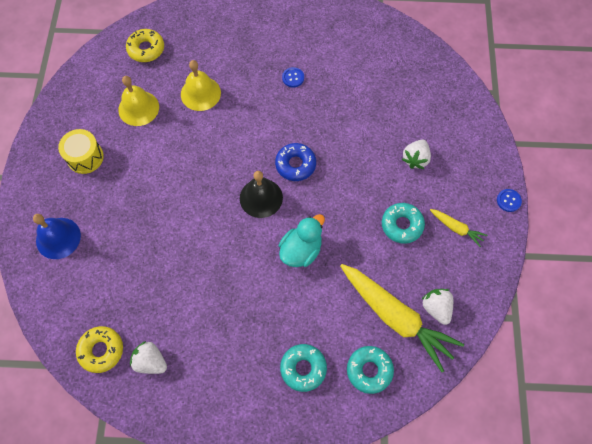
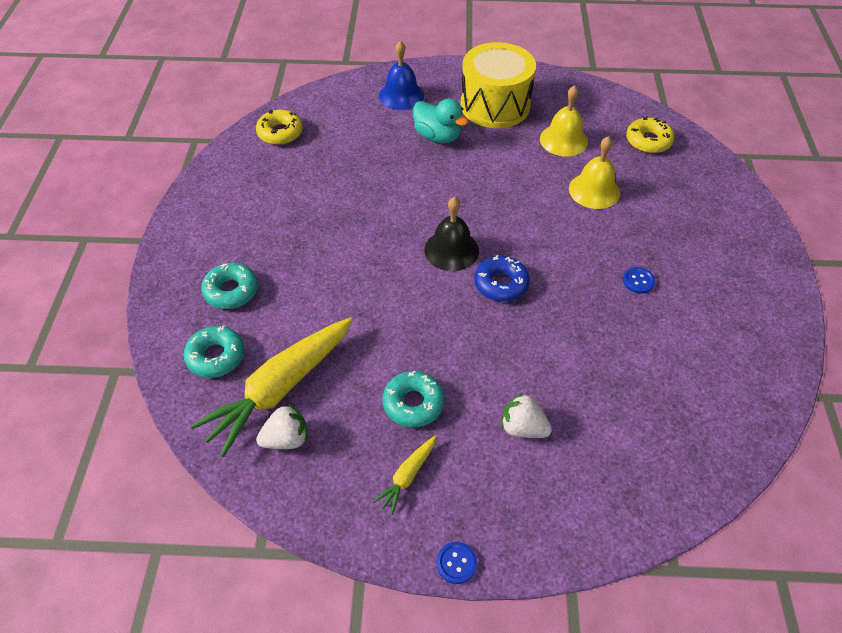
camera: 90 degrees right, 15 degrees down
(85, 157) = (495, 105): yellow drum -> yellow drum, size x1.76
(150, 361) = (263, 167): white strawberry -> none
(301, 250) = (380, 289): turquoise duck -> turquoise duck (438, 136)

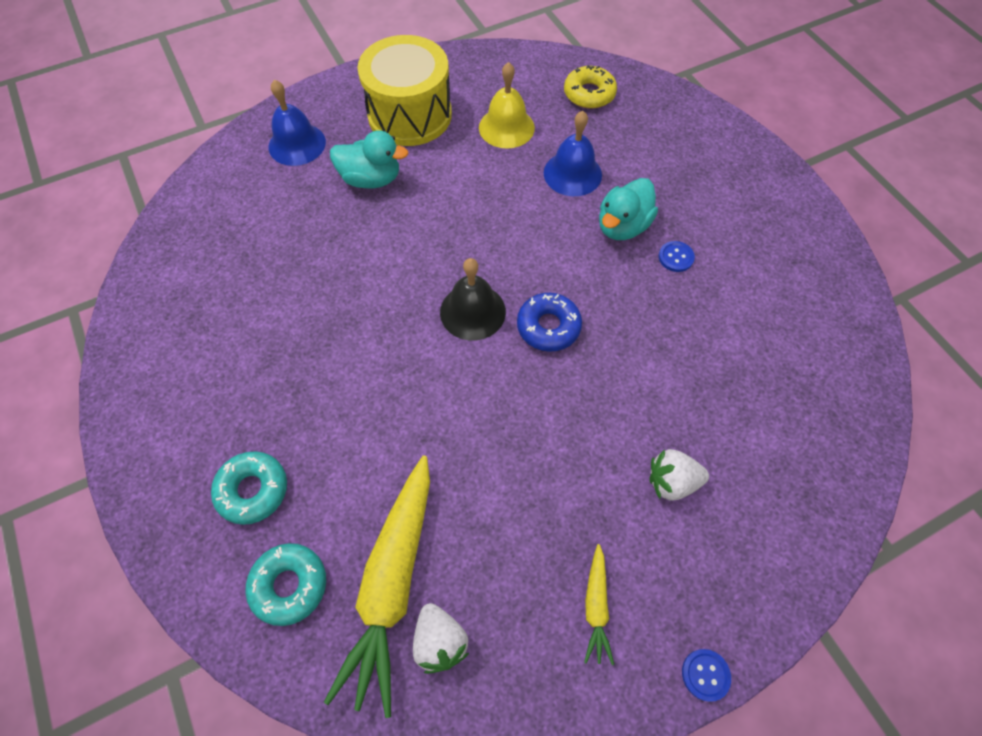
camera: 30 degrees left, 10 degrees up
(280, 133) = (180, 253): yellow donut -> none
(286, 439) = (440, 641): white strawberry -> white strawberry turned 120 degrees clockwise
(413, 403) = (548, 516): turquoise donut -> none
(594, 190) = (572, 173): yellow bell -> blue bell
(609, 242) = (622, 226): none -> turquoise duck

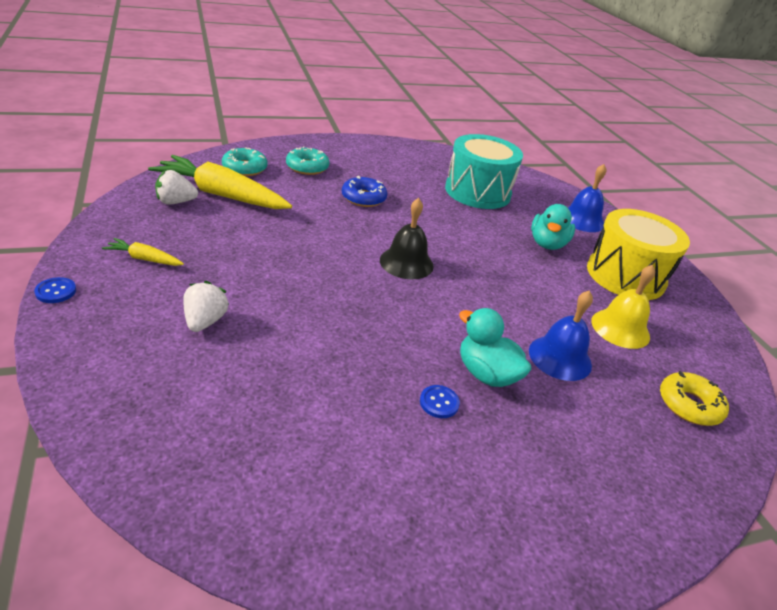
camera: 95 degrees right, 25 degrees down
(259, 253) = (477, 192): none -> turquoise drum
(548, 326) = (380, 296): blue donut -> blue donut (363, 198)

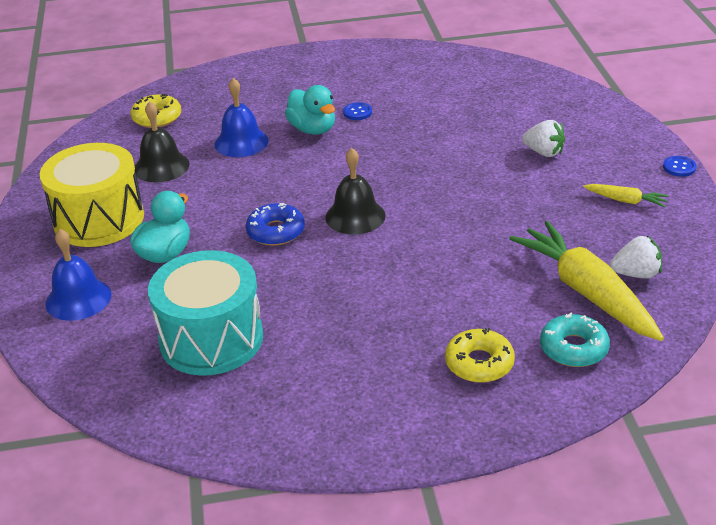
camera: 165 degrees left, 0 degrees up
(205, 321) = (544, 152): white strawberry -> white strawberry turned 75 degrees counterclockwise
(221, 195) = (586, 292): yellow carrot -> yellow carrot turned 150 degrees counterclockwise
(307, 167) = (479, 363): turquoise donut -> yellow donut
(363, 198) = (393, 306): blue donut -> blue donut (276, 231)
(620, 328) = (161, 166): yellow bell -> black bell

